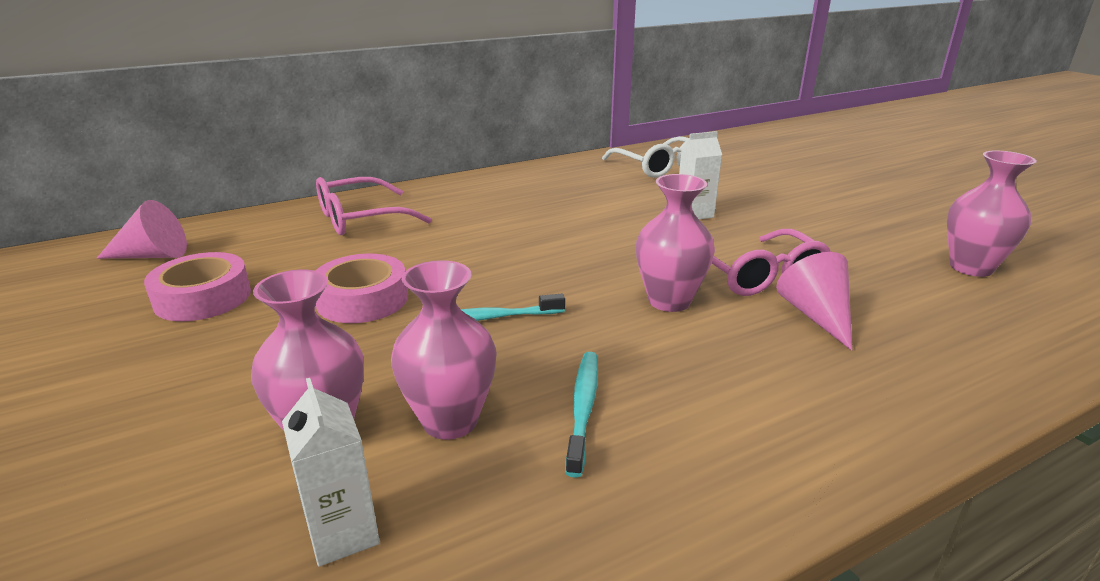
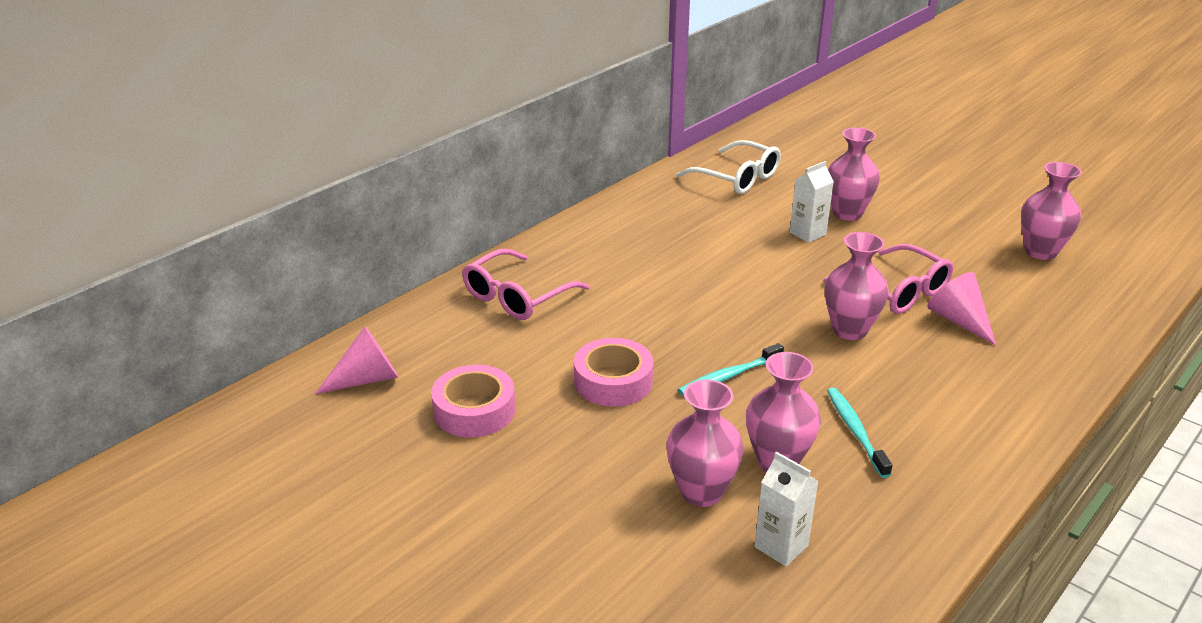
camera: 20 degrees left, 5 degrees up
(751, 205) = (847, 213): none -> pink vase

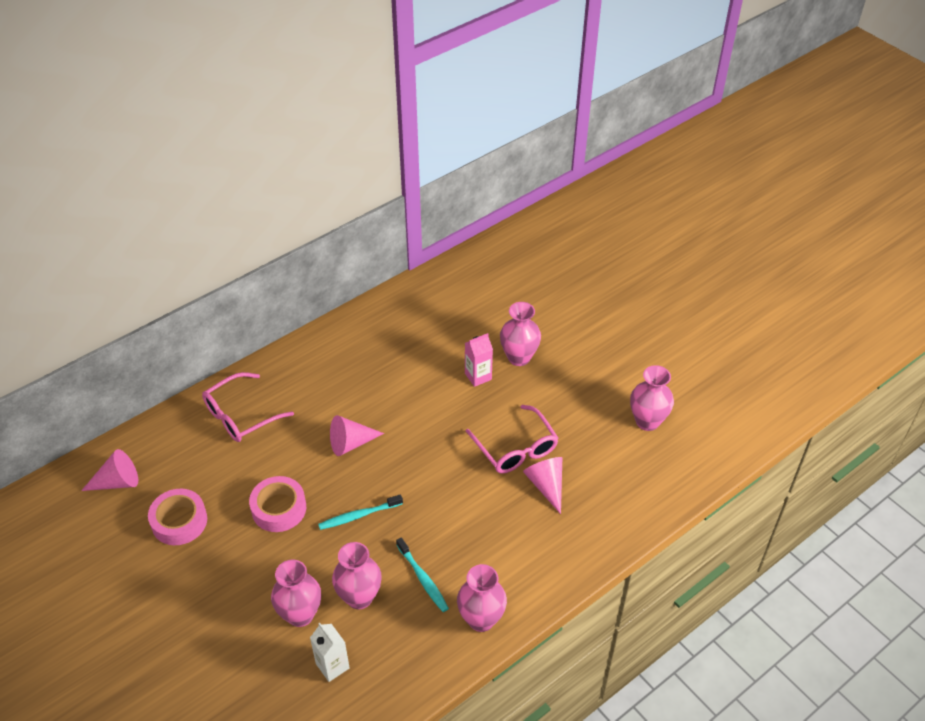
camera: 10 degrees right, 15 degrees up
(679, 308) = (351, 443): none -> pink cone
(737, 178) = (451, 304): white glasses -> none
(807, 233) = (478, 376): white carton -> pink carton
(849, 330) = (462, 483): pink vase -> pink vase (481, 619)
(855, 431) = (423, 579): turquoise toothbrush -> turquoise toothbrush turned 150 degrees clockwise

